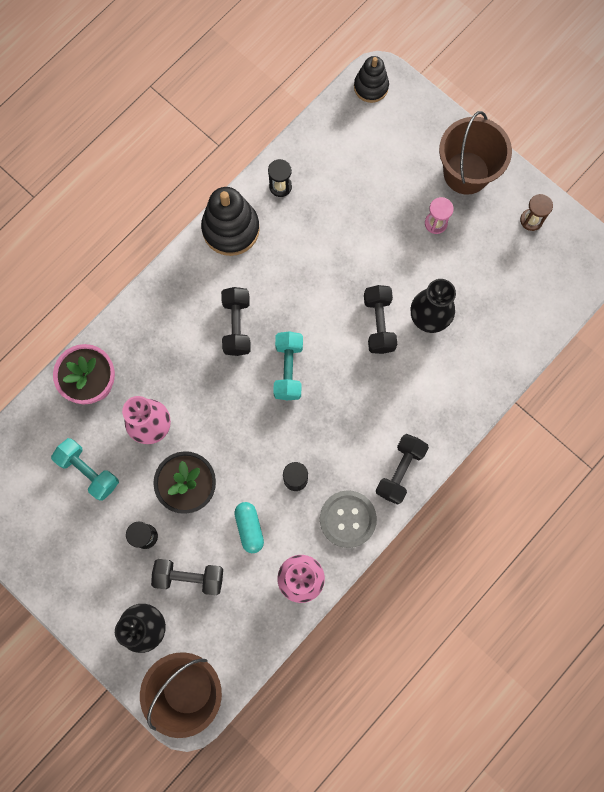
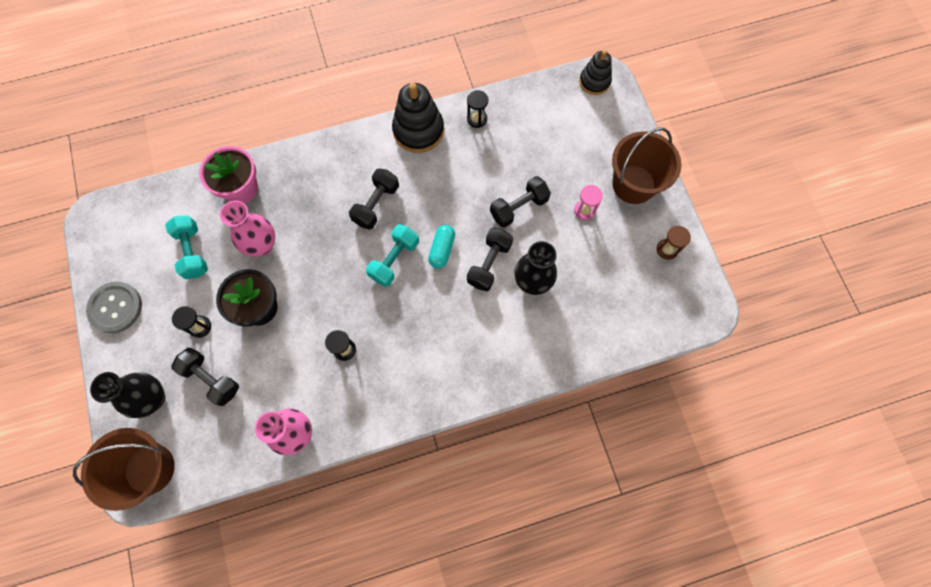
camera: 30 degrees right, 5 degrees down
(249, 528) = (283, 367): turquoise capsule -> turquoise capsule (442, 249)
(347, 519) = (365, 407): grey button -> grey button (115, 308)
(400, 471) = (433, 392): black dumbbell -> black dumbbell (519, 207)

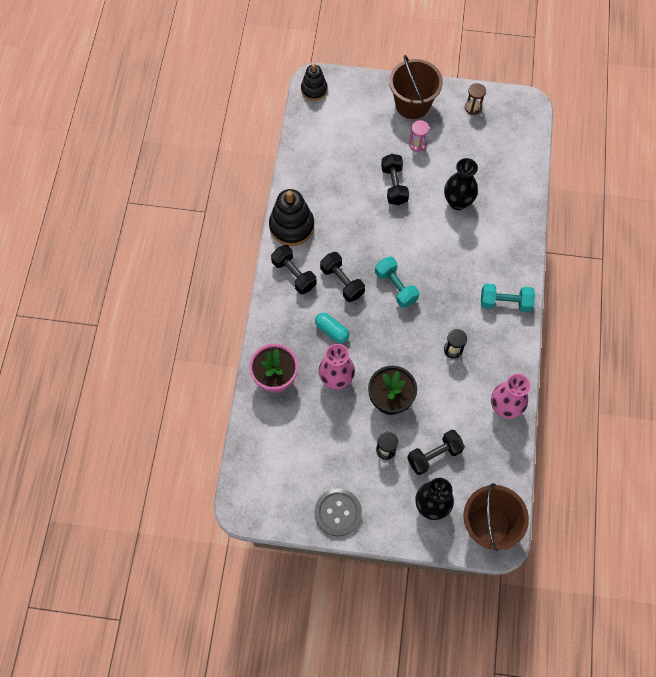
camera: 65 degrees left, 5 degrees down
(192, 252) = (316, 435): turquoise dumbbell -> turquoise dumbbell (505, 302)
(442, 249) = (403, 251): turquoise capsule -> turquoise capsule (331, 331)
(477, 119) = (303, 181): black hourglass -> none
(489, 264) = (430, 224): black dumbbell -> black dumbbell (294, 274)

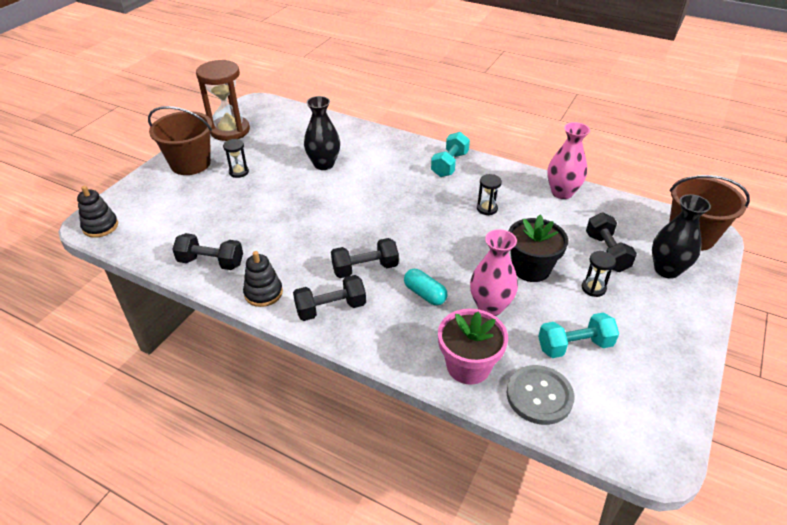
camera: 70 degrees left, 25 degrees down
(291, 226) = (263, 293): black stacking toy -> black stacking toy, size x0.63
(331, 331) = (424, 294): turquoise capsule -> turquoise capsule turned 75 degrees clockwise
(338, 512) = (671, 352): grey button -> grey button (539, 396)
(394, 185) = (273, 199): black dumbbell -> black dumbbell (211, 262)
(396, 287) = (395, 229): turquoise dumbbell -> turquoise dumbbell (574, 346)
(417, 144) = (239, 172): pink hourglass -> black hourglass
(473, 107) = (230, 130): brown hourglass -> brown hourglass, size x2.19

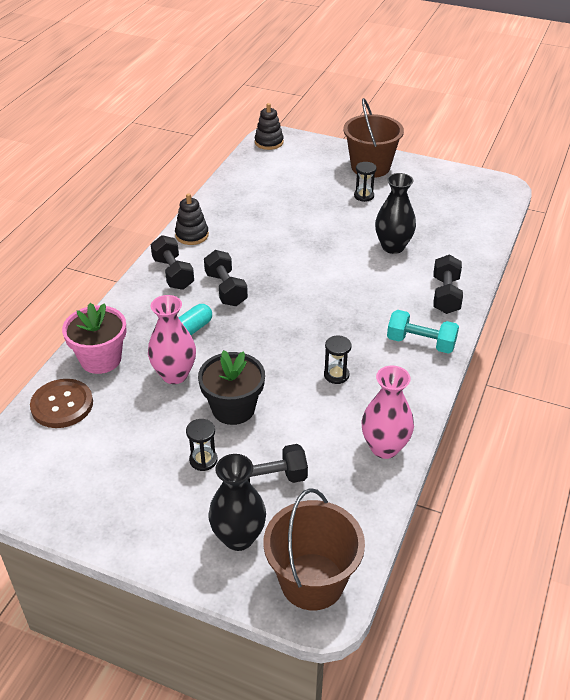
camera: 85 degrees right, 0 degrees up
(211, 262) = (228, 203): black dumbbell -> black dumbbell (445, 295)
(230, 130) = (437, 179): brown hourglass -> none
(539, 396) = (62, 405): grey button -> brown button
(574, 346) = (119, 435): turquoise dumbbell -> none

